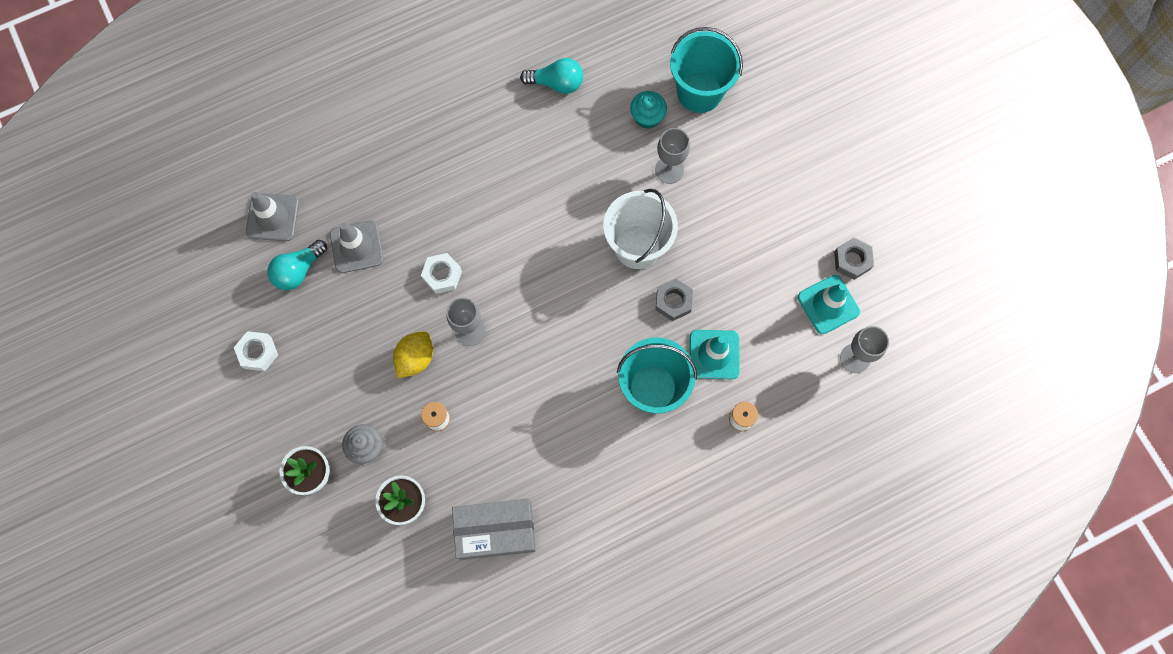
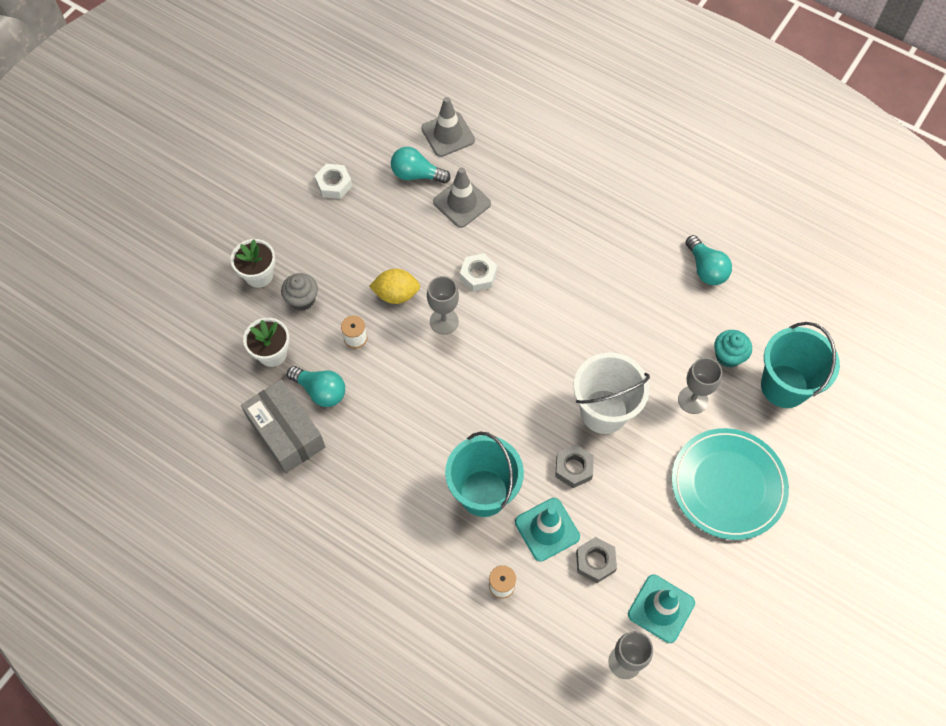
camera: 60 degrees right, 10 degrees down
(472, 478) = (321, 391): none -> turquoise light bulb
(757, 189) = (728, 485): none -> turquoise plate
(852, 260) = (719, 608): grey nut -> grey nut (595, 561)

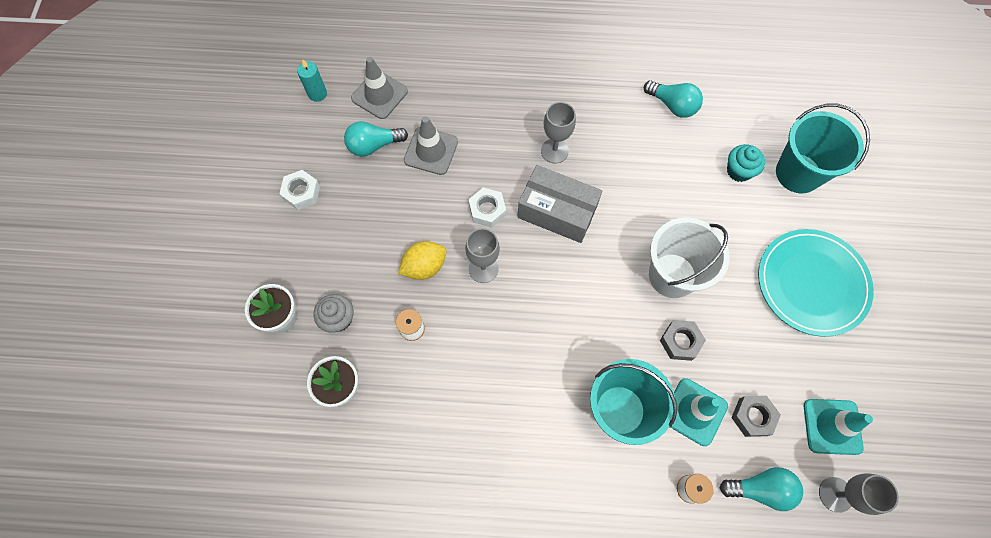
camera: 30 degrees left, 5 degrees up
(286, 433) = (403, 459): grey box -> grey box (557, 212)
(321, 391) = (411, 399): turquoise light bulb -> turquoise light bulb (760, 489)
(396, 109) = (317, 94): none -> turquoise candle
(692, 400) = (736, 224): grey goblet -> grey goblet (554, 151)

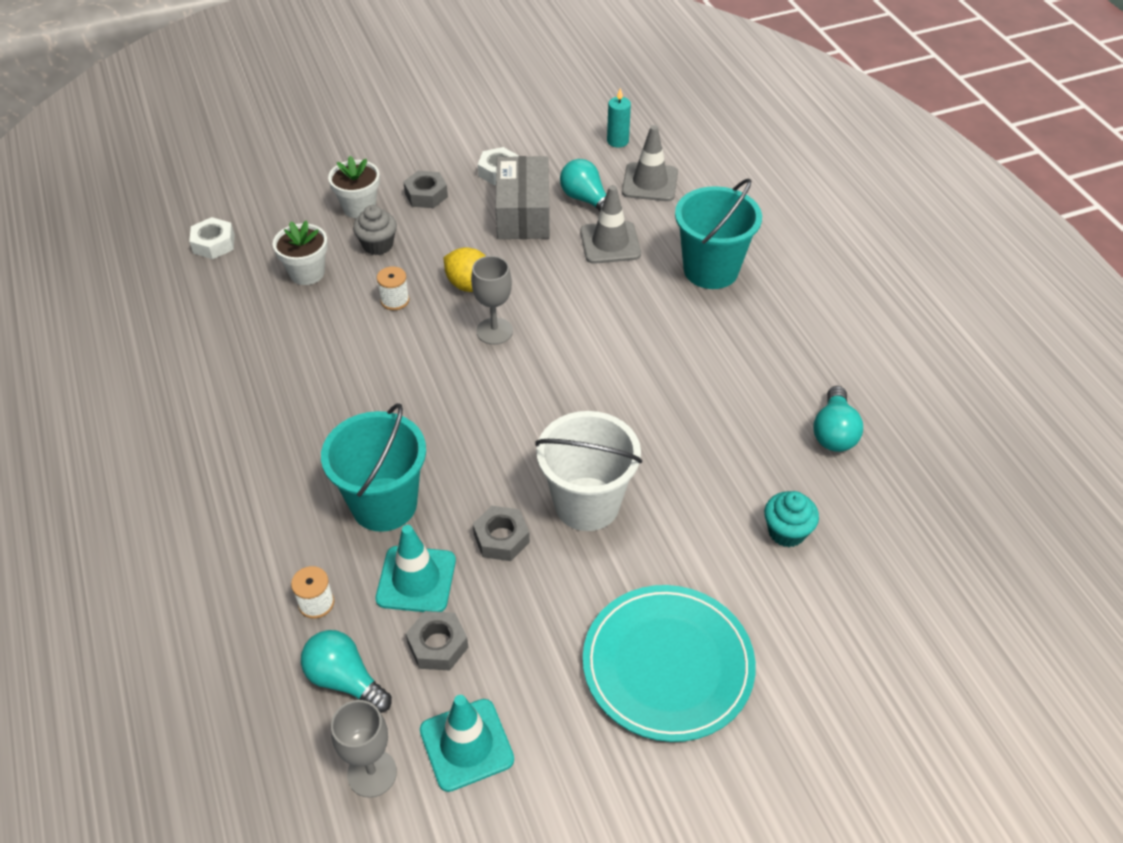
camera: 65 degrees right, 20 degrees down
(297, 258) = (426, 195): none -> grey nut
(487, 210) = (568, 310): white nut -> white nut (214, 244)
(554, 151) = (683, 341): grey goblet -> none
(557, 212) = (604, 369): grey box -> grey box (523, 213)
(760, 489) = (345, 680): turquoise light bulb -> turquoise light bulb turned 150 degrees clockwise
(798, 173) = (833, 602): turquoise bucket -> turquoise bucket (711, 270)

